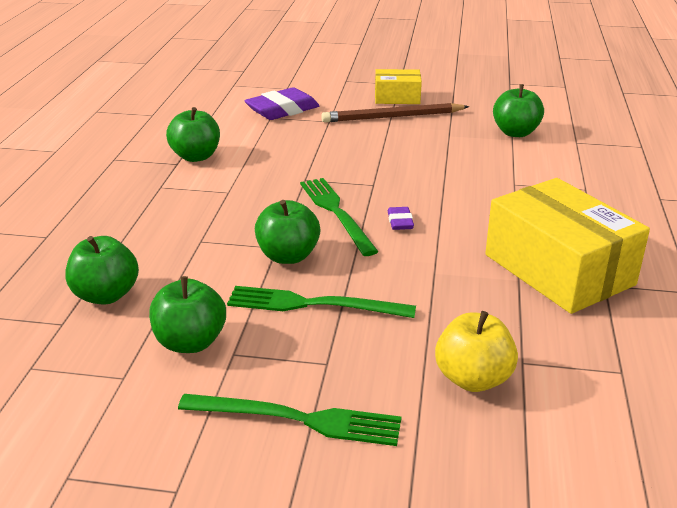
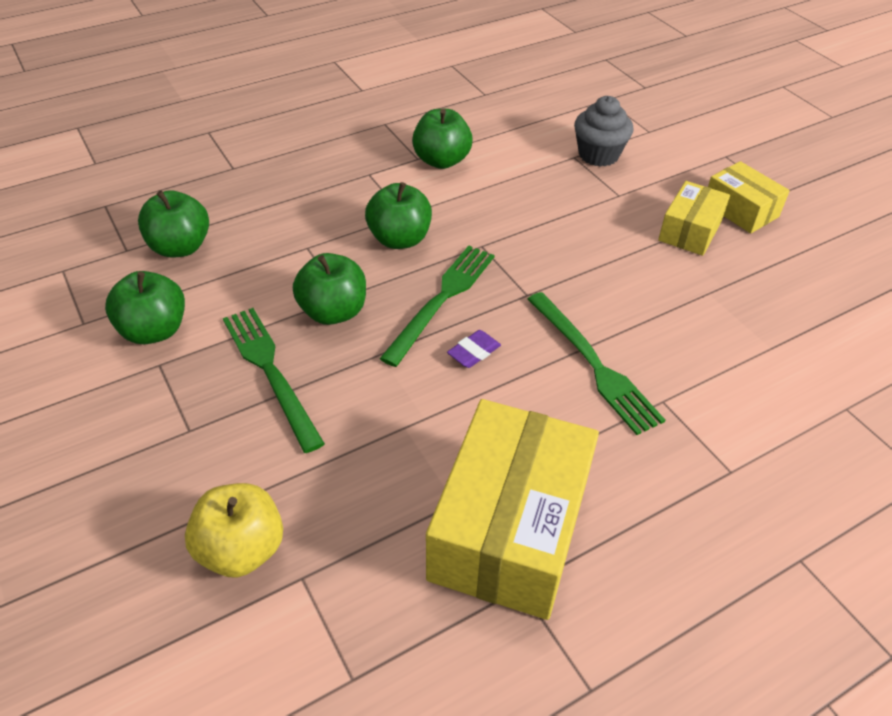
camera: 50 degrees right, 15 degrees up
(282, 110) = (598, 155): purple eraser -> grey cupcake
(298, 419) = (96, 455): green fork -> green fork (593, 364)
(392, 117) = (690, 231): brown pencil -> yellow box
(515, 133) = (791, 342): green apple -> green apple (399, 239)

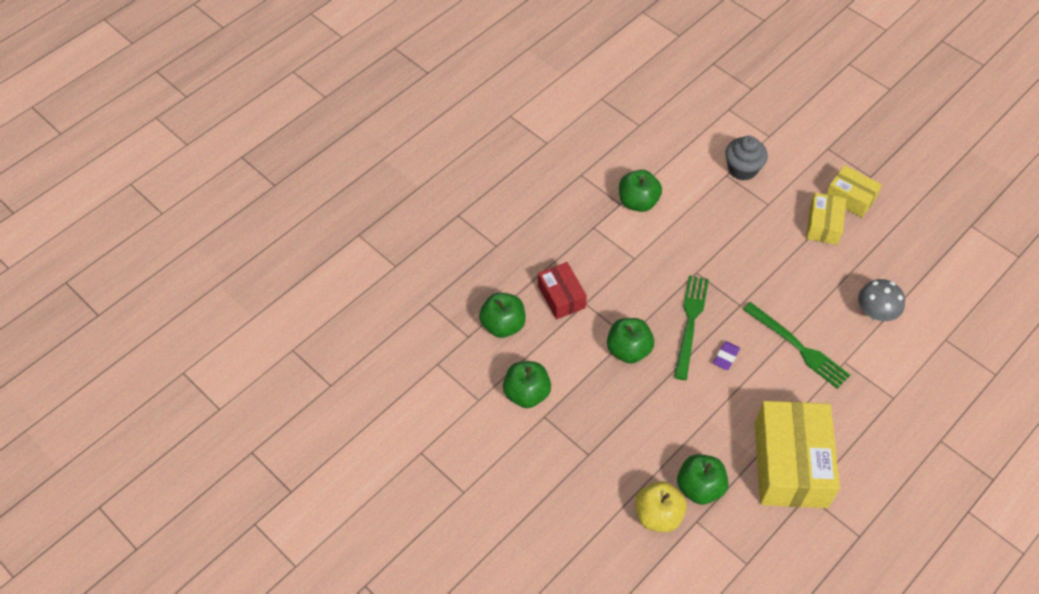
camera: 15 degrees left, 10 degrees up
(270, 372) = (613, 403): green fork -> none
(279, 234) = (561, 297): none -> red box
(399, 239) = (642, 281): green apple -> green apple (699, 487)
(736, 347) = (876, 312): none -> grey mushroom

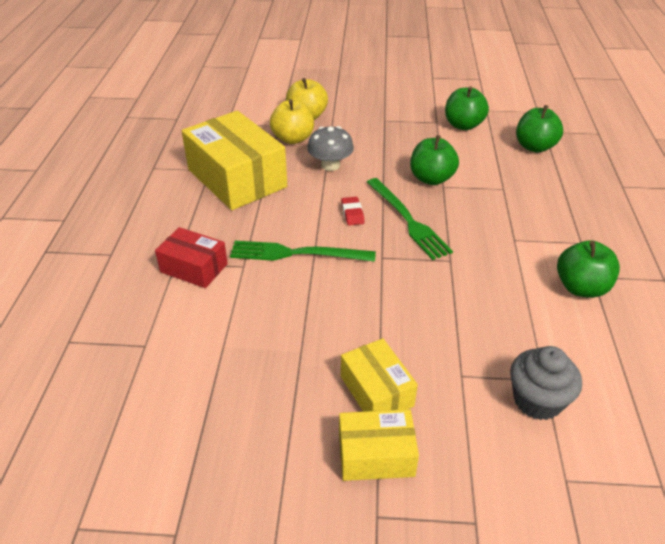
camera: 140 degrees right, 15 degrees down
(561, 297) = (525, 182): red box -> red box (194, 268)
(699, 487) = (293, 139): green apple -> yellow apple
(726, 357) = (352, 213): purple eraser -> red eraser
(876, 312) = (242, 327): grey mushroom -> grey mushroom (330, 165)

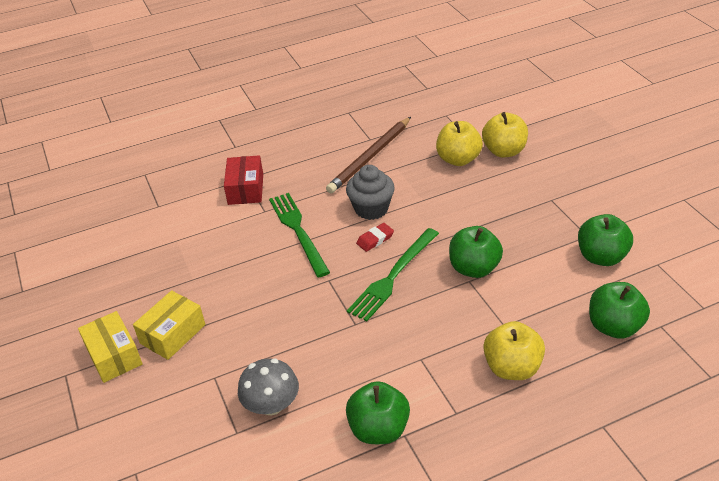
camera: 65 degrees right, 0 degrees up
(237, 178) = (370, 157): yellow box -> brown pencil
(330, 165) = (436, 198): grey mushroom -> grey mushroom (271, 405)
(537, 400) = (209, 433): grey cupcake -> grey cupcake (371, 209)
(549, 201) = (512, 368): none -> yellow apple

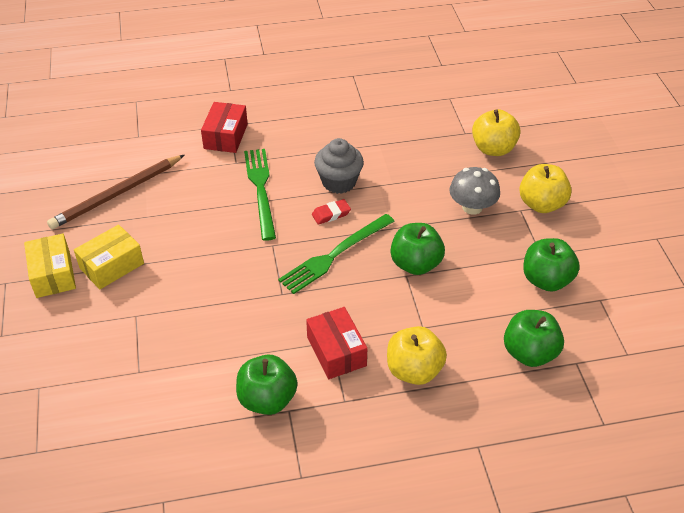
camera: 10 degrees right, 5 degrees up
(271, 405) = (178, 353): grey mushroom -> grey mushroom (472, 207)
(370, 157) = (357, 128): brown pencil -> brown pencil (117, 194)
(430, 367) = (336, 351): none -> red box
(458, 159) = (443, 148): yellow apple -> yellow apple (541, 204)

